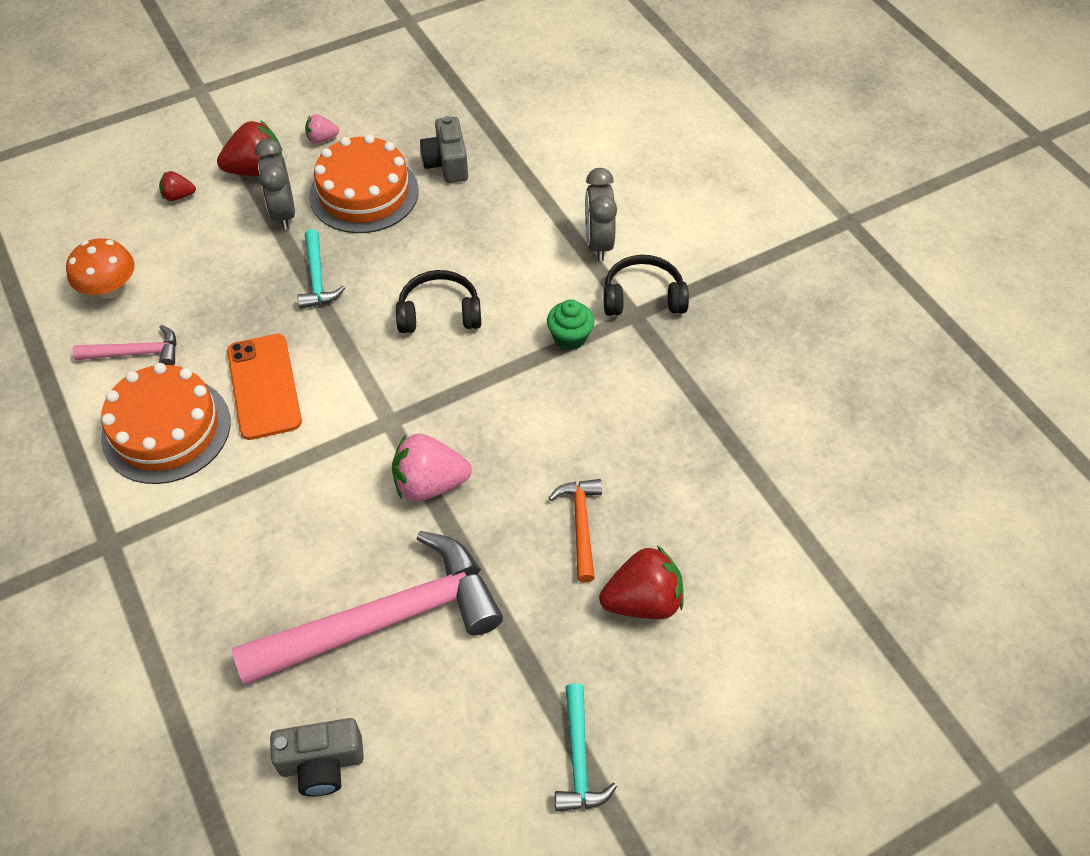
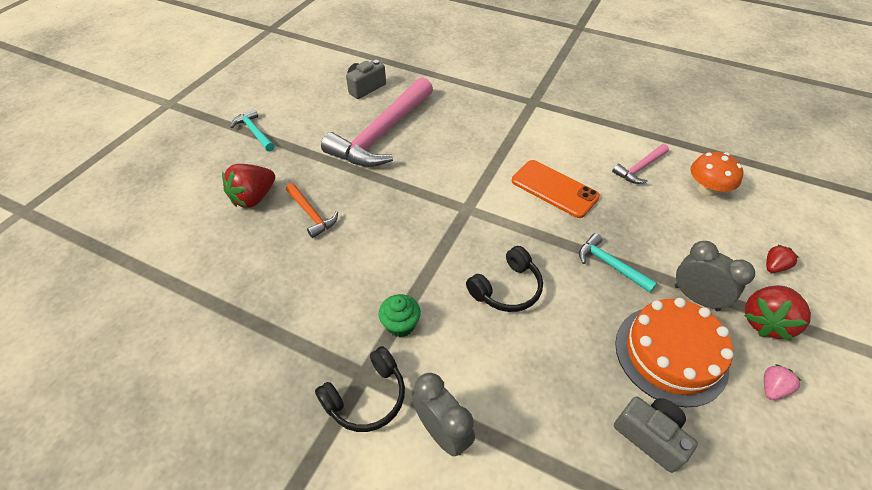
camera: 145 degrees right, 5 degrees down
(166, 429) = (572, 147): orange cake -> none
(429, 484) = (413, 191): pink strawberry -> none

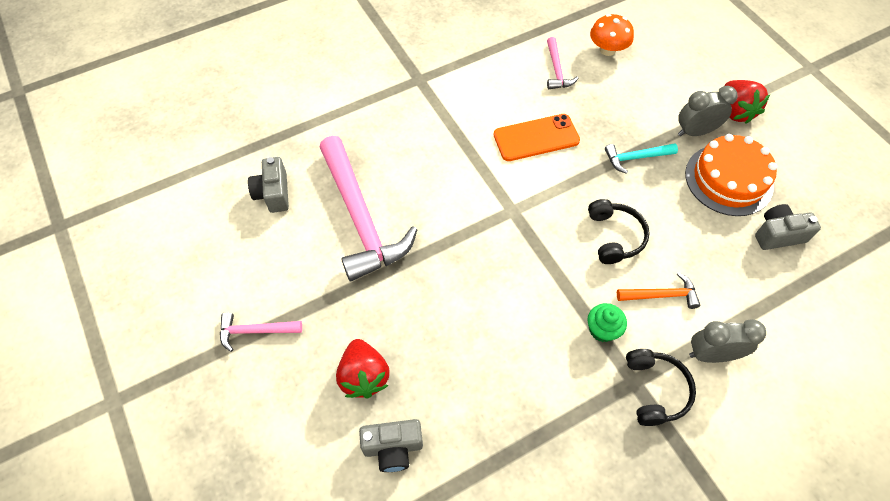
camera: 55 degrees left, 10 degrees up
(205, 241) = (393, 448): none -> grey camera
(254, 132) = (255, 331): turquoise hammer -> pink hammer
(311, 214) = (427, 335): orange hammer -> orange hammer (661, 295)
(772, 388) = (781, 147): pink strawberry -> none
(774, 266) = (698, 71): red strawberry -> none

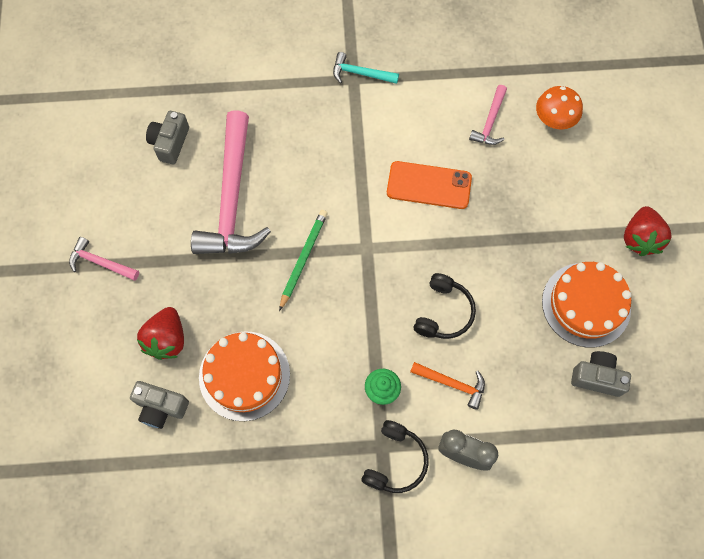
camera: 25 degrees right, 10 degrees up
(459, 243) = (303, 259): none -> green pencil
(462, 376) = (244, 375): none -> orange cake
(636, 158) = (511, 245): turquoise hammer -> turquoise hammer (361, 73)
(695, 132) = (585, 243): grey clock -> none

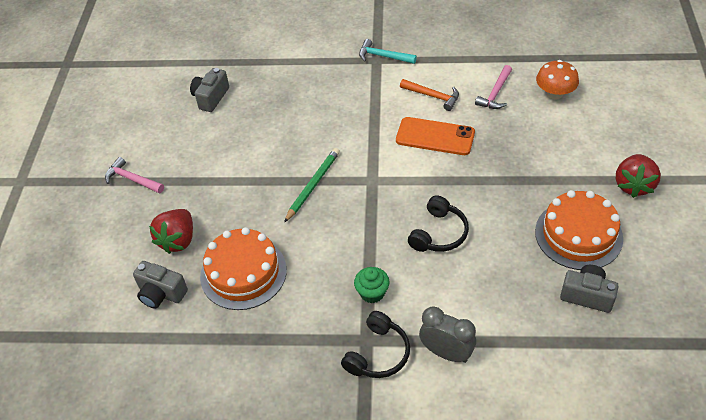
camera: 10 degrees right, 20 degrees down
(232, 198) = (257, 138): pink hammer -> none
(452, 383) = (441, 292): orange hammer -> orange hammer (433, 96)

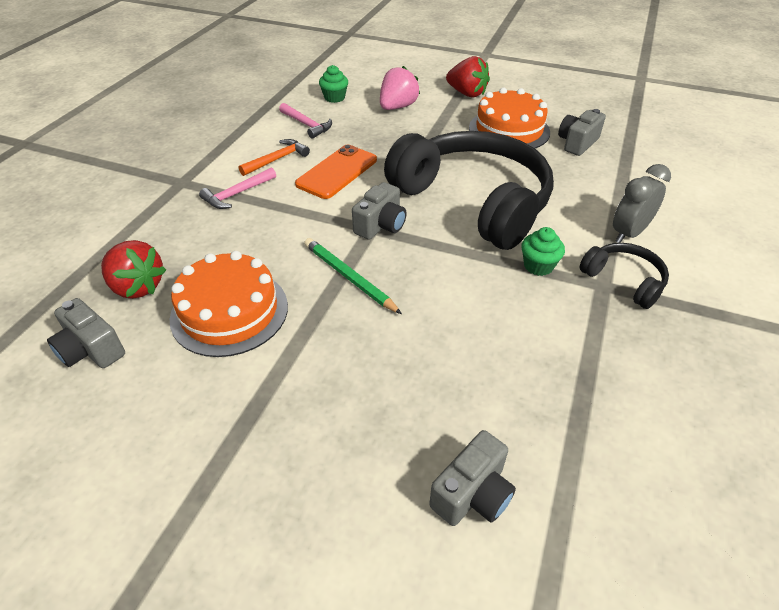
camera: 75 degrees left, 5 degrees down
(132, 179) = (190, 499): pink hammer -> pink hammer (237, 194)
(178, 240) = (370, 450): red strawberry -> red strawberry (137, 287)
(243, 273) = (467, 378): orange cake -> orange cake (229, 312)
(378, 184) = (381, 225): none -> grey camera
(383, 56) = (181, 176): turquoise hammer -> none
(438, 233) = (473, 201): black headphones -> black headphones, size x2.27
(554, 93) = (334, 98): orange mushroom -> green cupcake
(567, 141) = (397, 107): none -> pink strawberry

